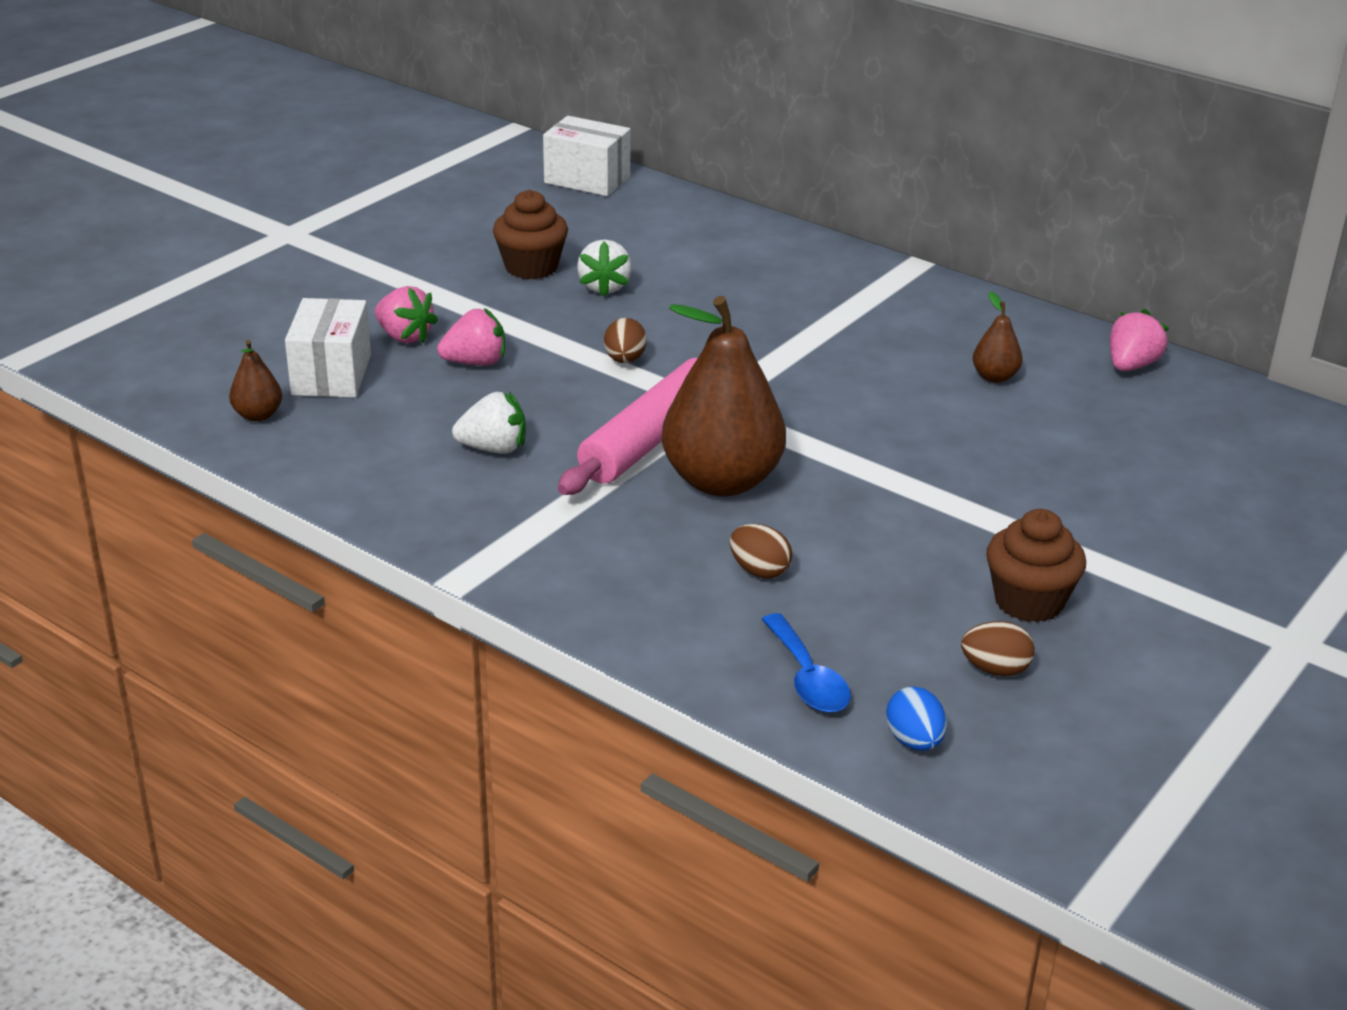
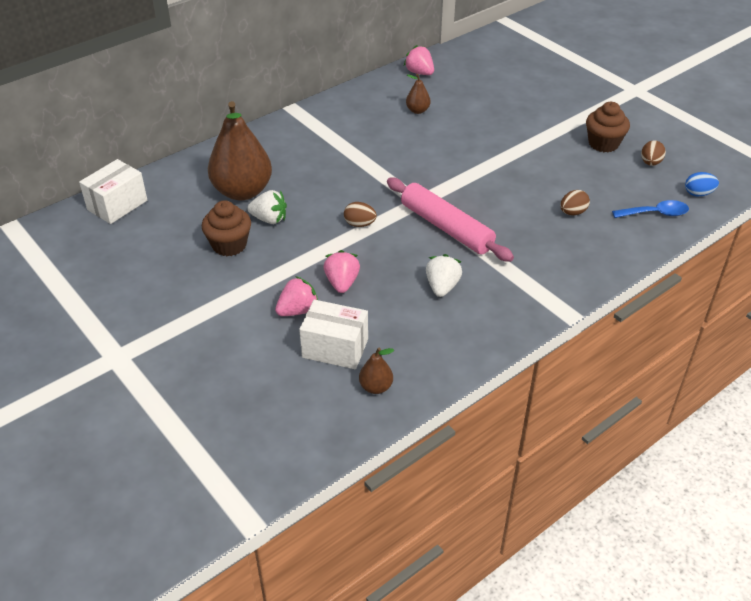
camera: 75 degrees left, 10 degrees up
(722, 481) = (492, 210): brown pear -> brown pear (242, 191)

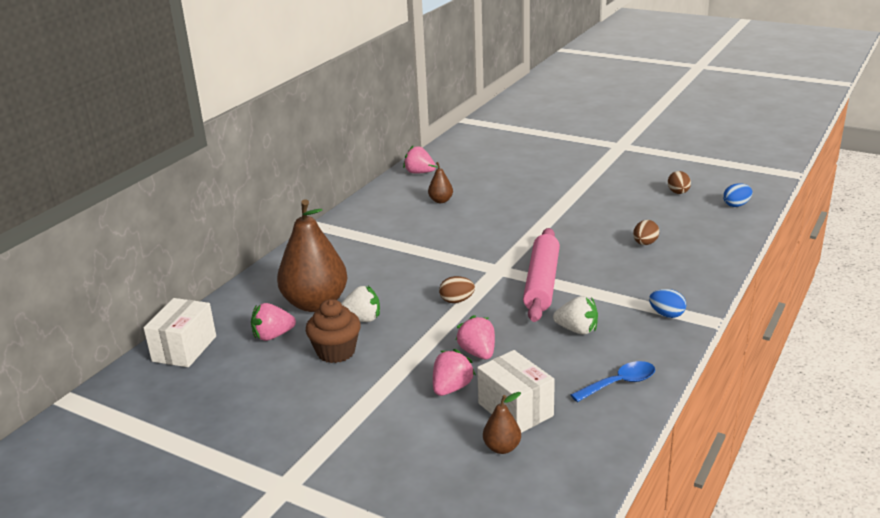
camera: 20 degrees left, 15 degrees down
(190, 213) = (273, 336): none -> pink strawberry
(335, 348) = (515, 409): white box -> white box turned 60 degrees clockwise
(376, 387) = (582, 430): brown pear -> brown pear (502, 448)
(442, 287) = (577, 330): white strawberry -> white strawberry turned 120 degrees clockwise
(446, 227) = (542, 283): pink rolling pin -> pink rolling pin turned 75 degrees clockwise
(534, 296) = (666, 314): none -> blue egg
(603, 143) = (627, 188): brown cupcake -> none
(655, 213) = (715, 227): blue spoon -> blue spoon (620, 383)

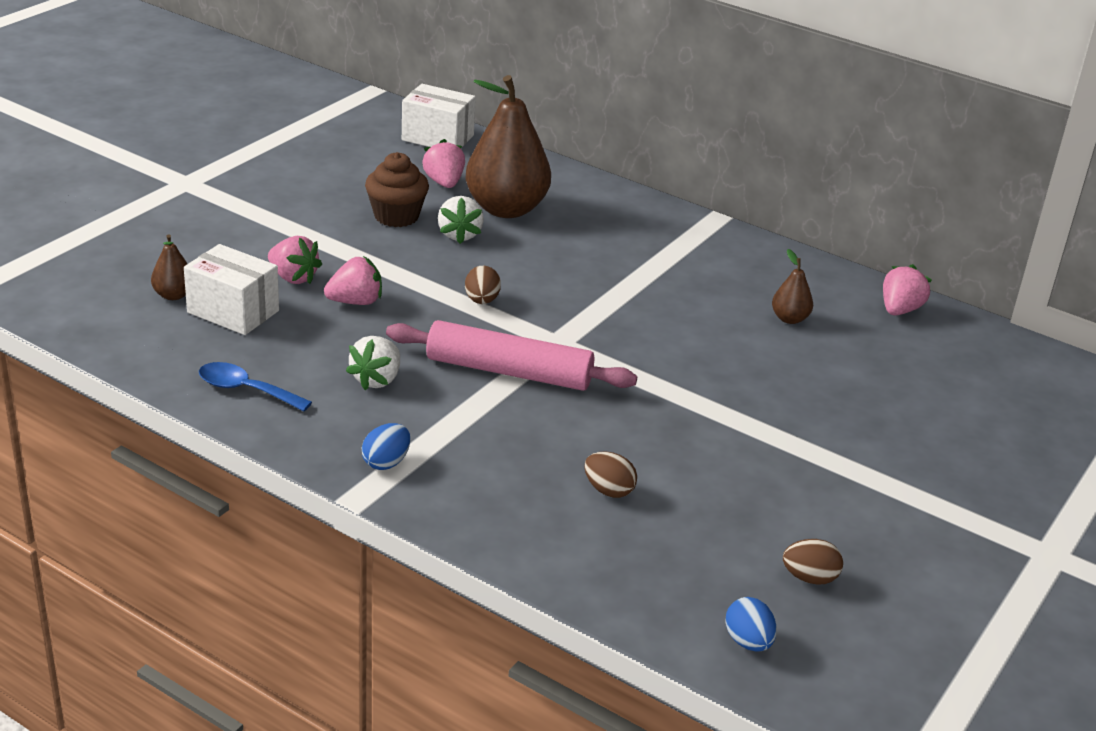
camera: 90 degrees right, 5 degrees up
(515, 409) = (233, 311): white box -> white box turned 60 degrees clockwise
(620, 383) = (245, 390): blue spoon -> blue spoon turned 135 degrees clockwise

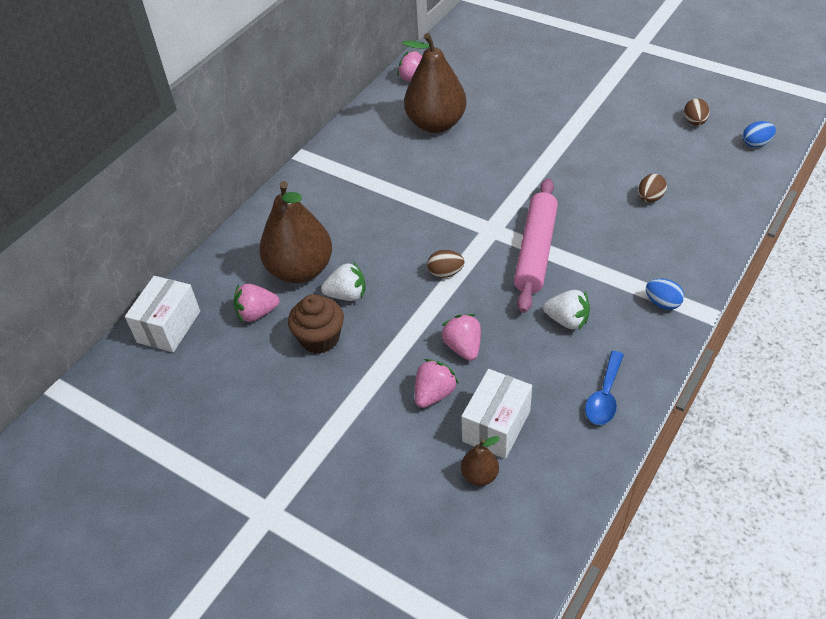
camera: 85 degrees left, 15 degrees up
(789, 319) = (436, 124): brown pear -> brown pear, size x2.28

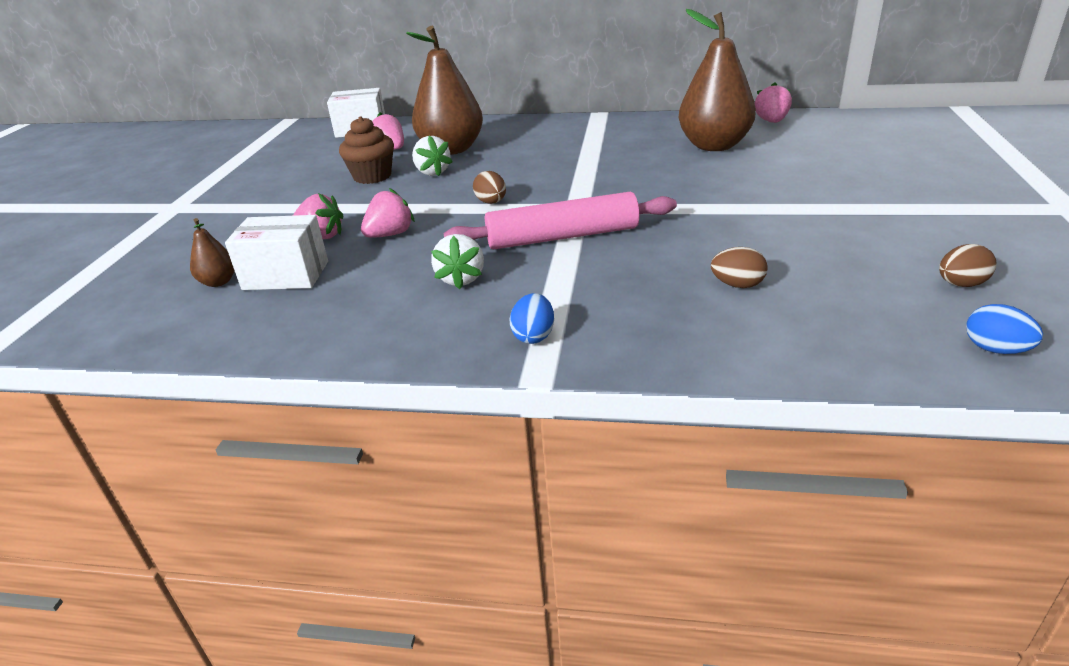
camera: 65 degrees right, 15 degrees down
(604, 396) = (347, 328): blue spoon -> none

